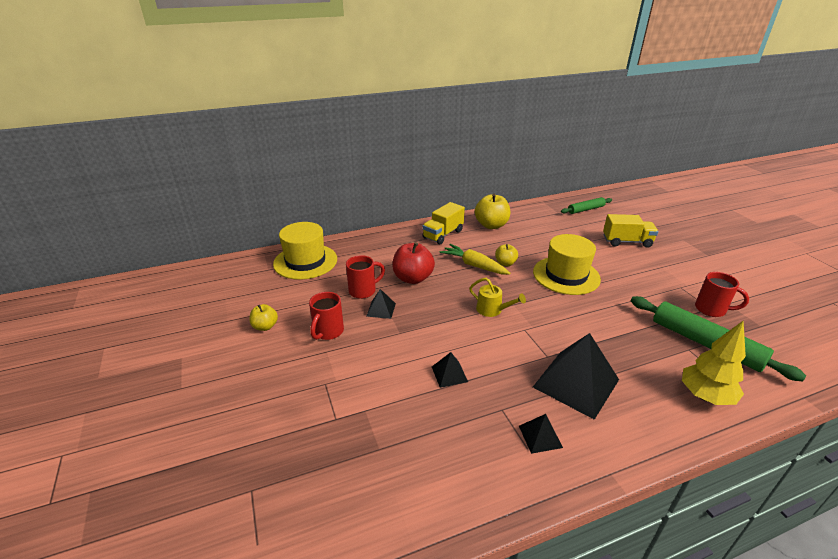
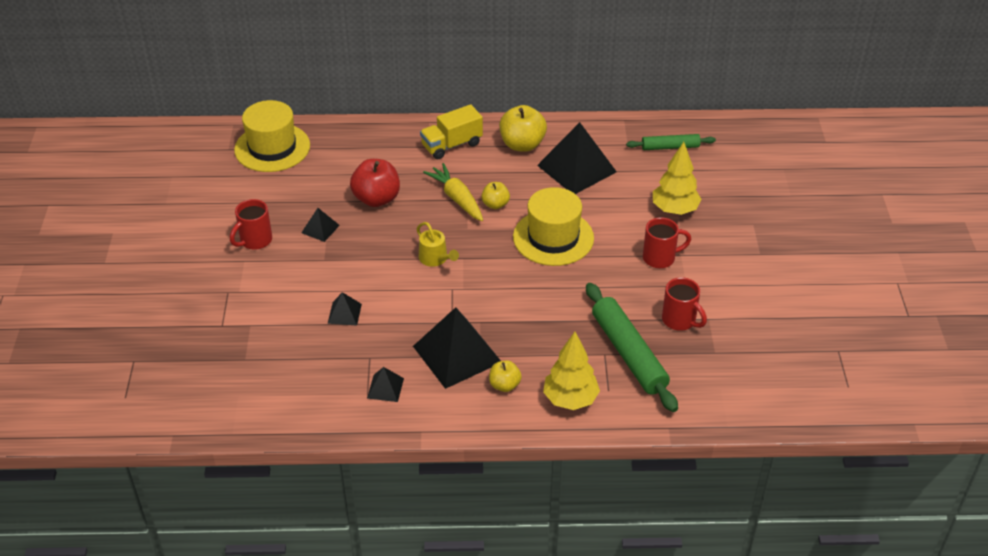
camera: 20 degrees right, 10 degrees up
(265, 326) = (198, 219): yellow apple -> yellow apple (504, 385)
(363, 291) = (315, 201): red mug -> red mug (660, 258)
(540, 231) = (577, 168): none -> black pyramid
(627, 241) = (674, 210): yellow truck -> yellow tree

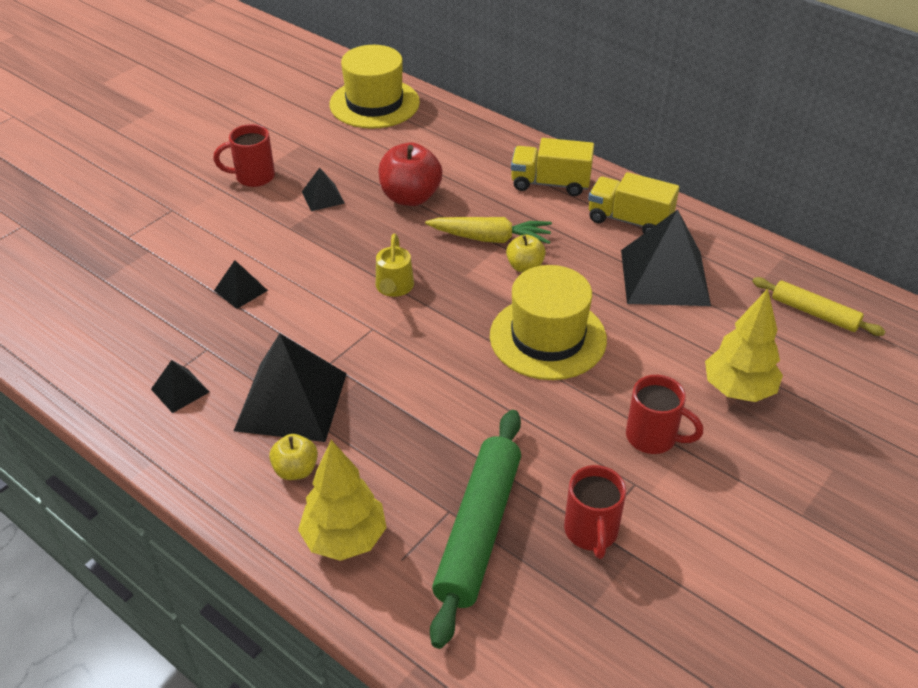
camera: 40 degrees right, 0 degrees up
(456, 198) = (491, 238): yellow carrot -> yellow carrot turned 90 degrees clockwise
(522, 144) = (629, 220): yellow apple -> yellow truck
(670, 147) = (814, 313): green rolling pin -> yellow rolling pin

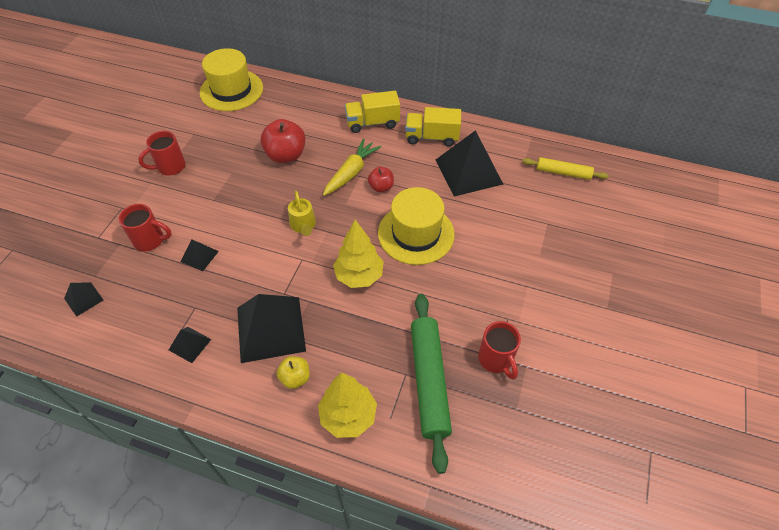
camera: 20 degrees left, 10 degrees up
(323, 197) = (226, 170): black pyramid -> black pyramid (83, 299)
(491, 238) = (351, 172): yellow carrot -> yellow carrot turned 45 degrees counterclockwise
(525, 267) = (381, 187): yellow apple -> red apple
(653, 437) = (506, 284): red mug -> red mug (150, 240)
(738, 390) = (541, 237): yellow tree -> yellow tree (359, 276)

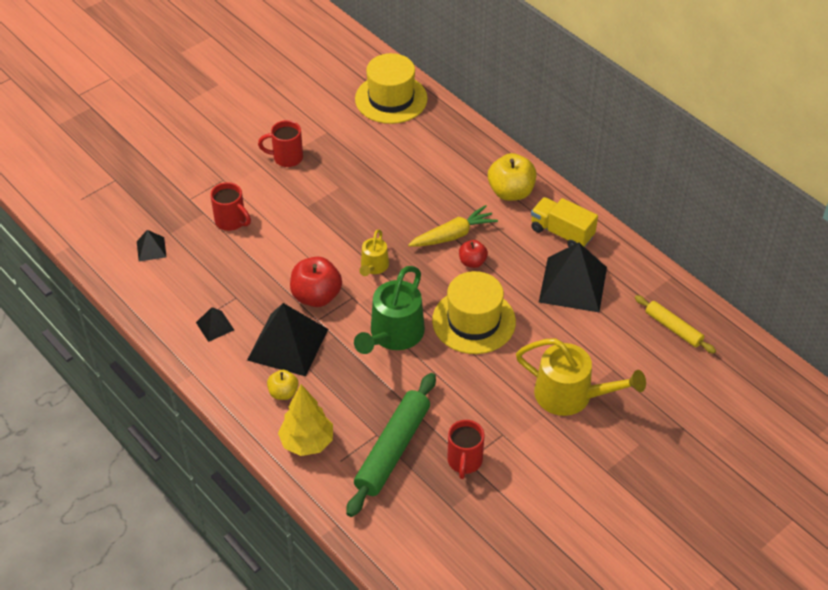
camera: 30 degrees right, 5 degrees down
(199, 256) = (265, 254): black pyramid -> none
(286, 155) = (401, 191): red apple -> red apple (316, 296)
(359, 276) = (393, 335): yellow tree -> green watering can
(372, 123) = (511, 192): yellow truck -> yellow apple
(534, 259) = (571, 395): none -> yellow watering can

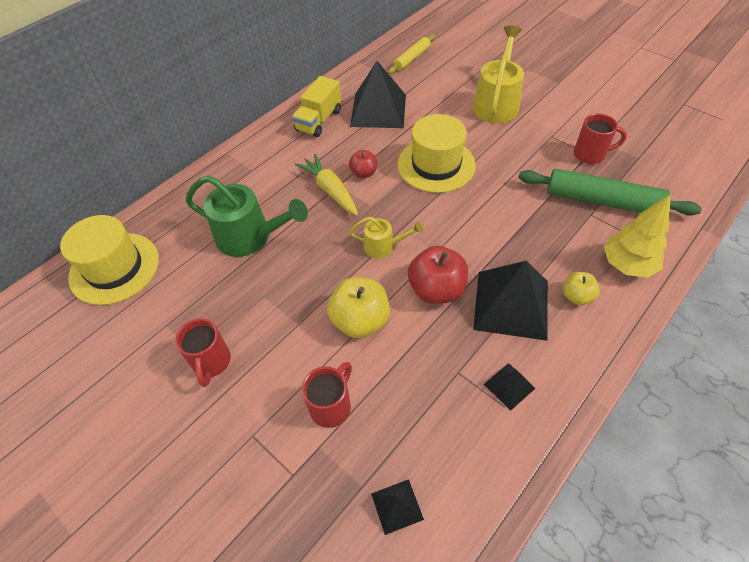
camera: 95 degrees left, 5 degrees up
(393, 335) = (470, 218): green watering can -> green watering can (250, 237)
(511, 192) = (268, 156): yellow apple -> yellow apple (360, 321)

